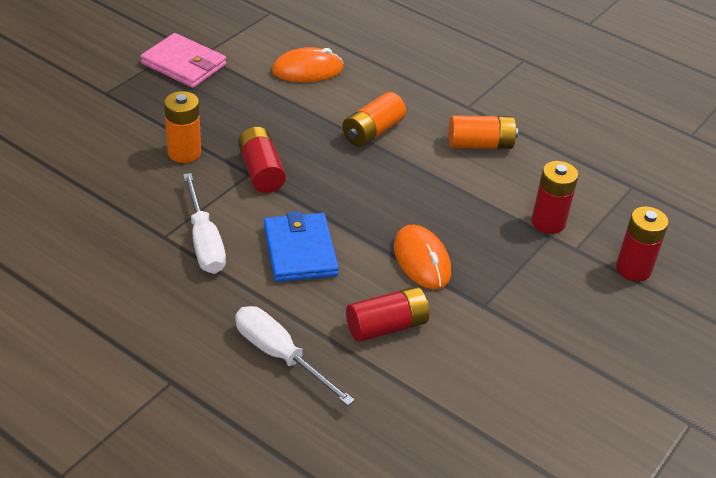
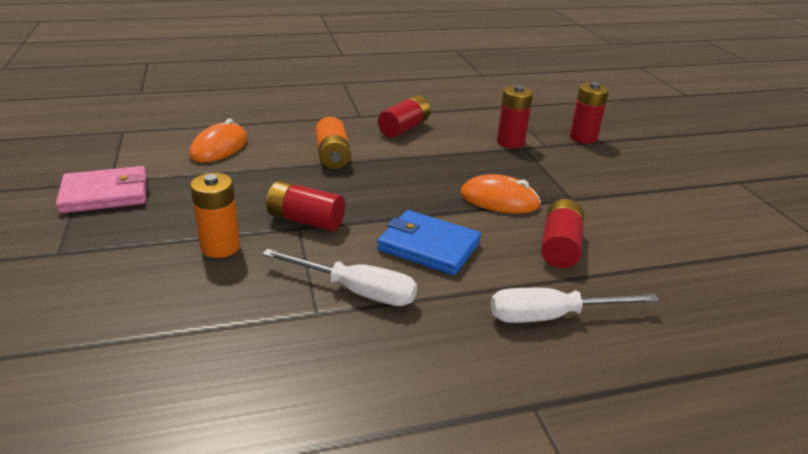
camera: 50 degrees left, 10 degrees down
(480, 144) = (404, 128): orange battery -> red battery

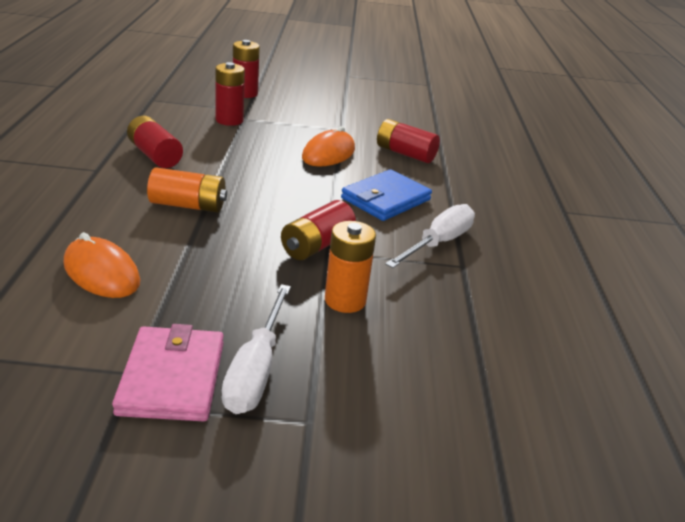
camera: 75 degrees left, 0 degrees up
(551, 316) = (483, 181): white screwdriver -> white screwdriver (256, 369)

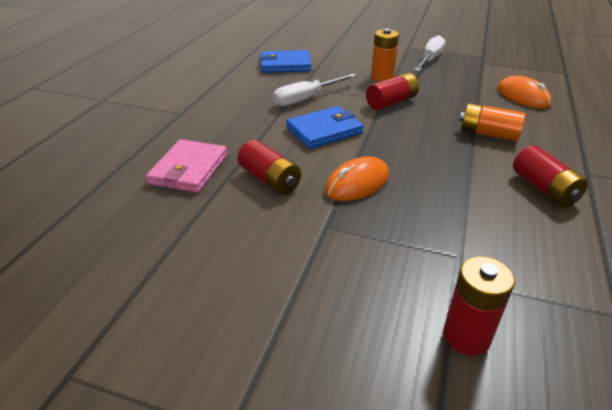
camera: 160 degrees left, 5 degrees up
(172, 377) = (465, 60): pink wallet -> pink wallet (189, 169)
(229, 120) = (478, 251): red battery -> none
(531, 318) = (285, 65): none -> blue wallet

